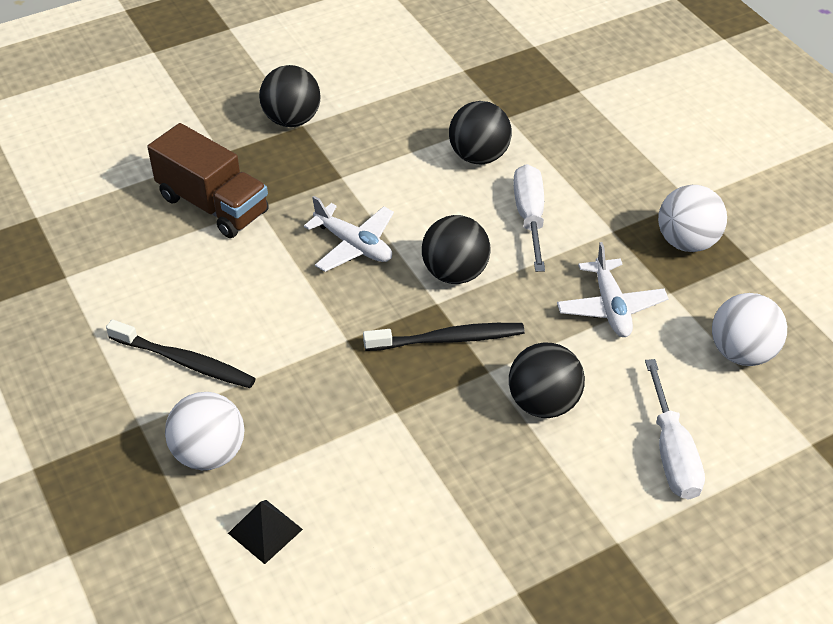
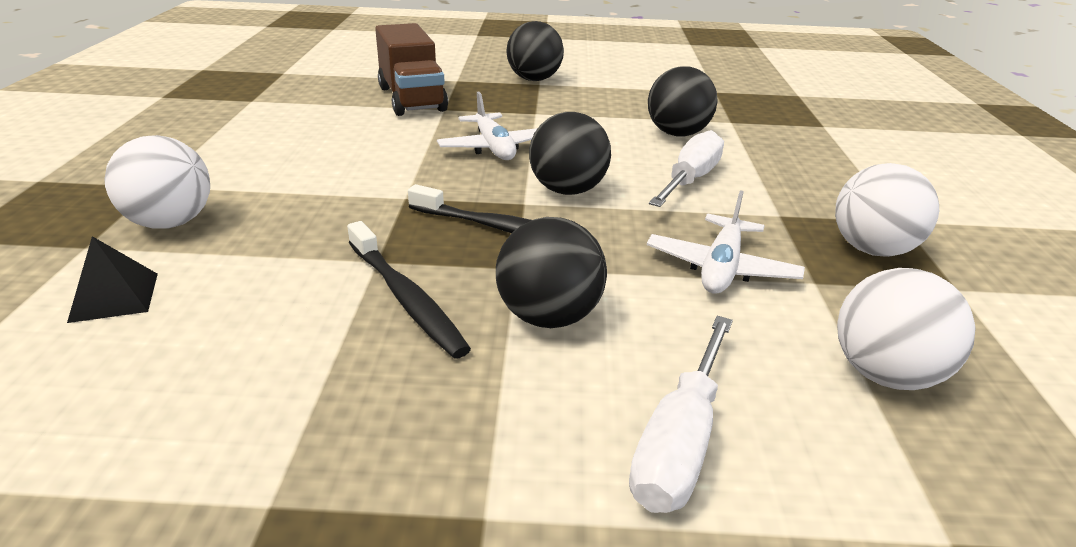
camera: 30 degrees right, 15 degrees down
(185, 362) = (252, 164): black toothbrush -> black toothbrush (406, 298)

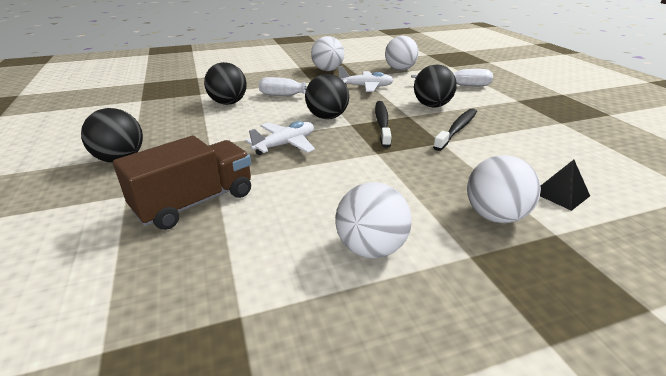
camera: 110 degrees left, 0 degrees up
(240, 148) = (371, 248): none -> white ball

